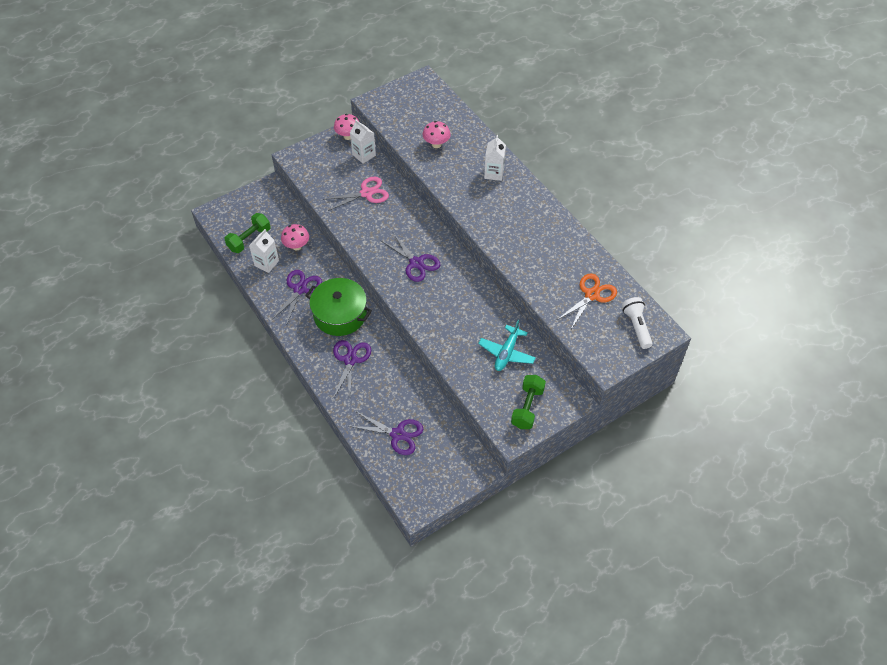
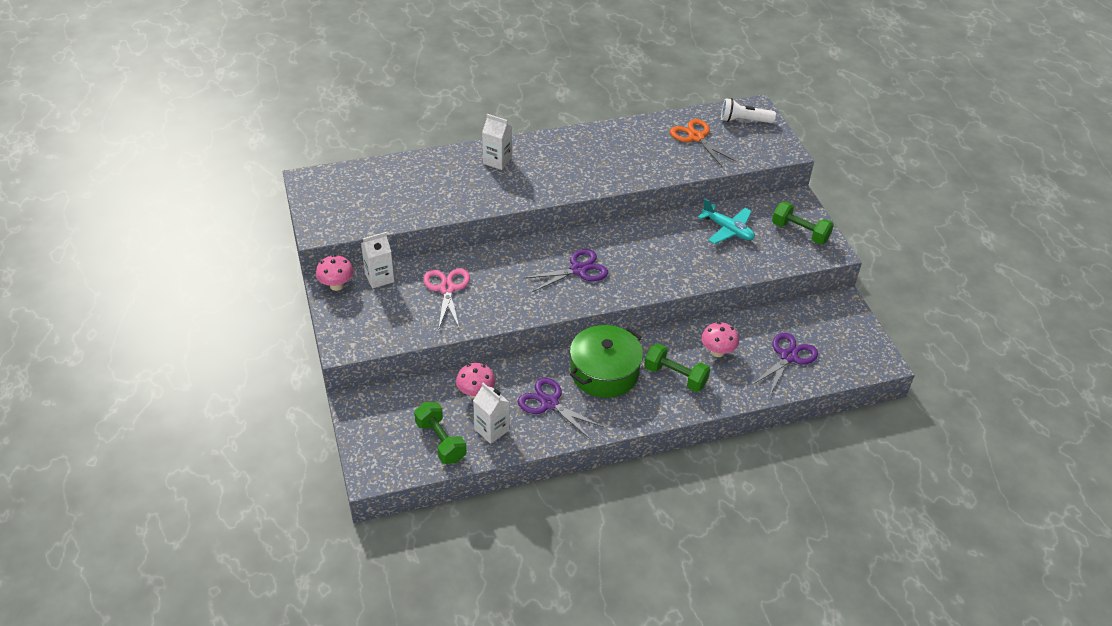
camera: 75 degrees left, 10 degrees down
(350, 360) = (675, 376): purple scissors -> green dumbbell
(436, 144) = (426, 193): pink mushroom -> pink mushroom (717, 352)

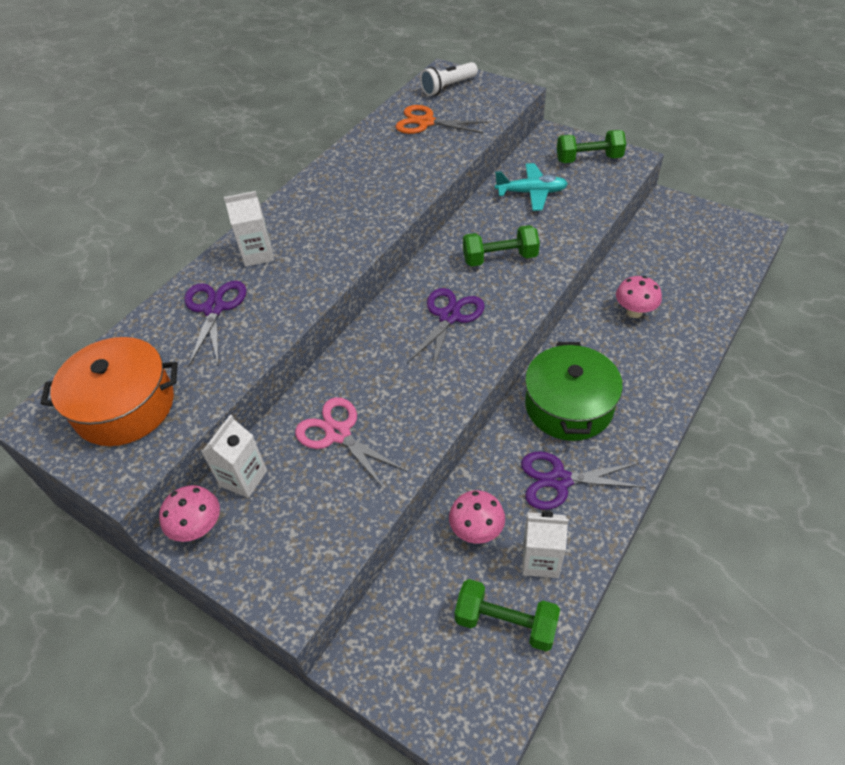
camera: 35 degrees left, 5 degrees up
(351, 199) = (125, 406): none -> orange pot
(675, 376) = (631, 361): green dumbbell -> green dumbbell (500, 258)
(788, 357) = (690, 275): purple scissors -> purple scissors (214, 308)

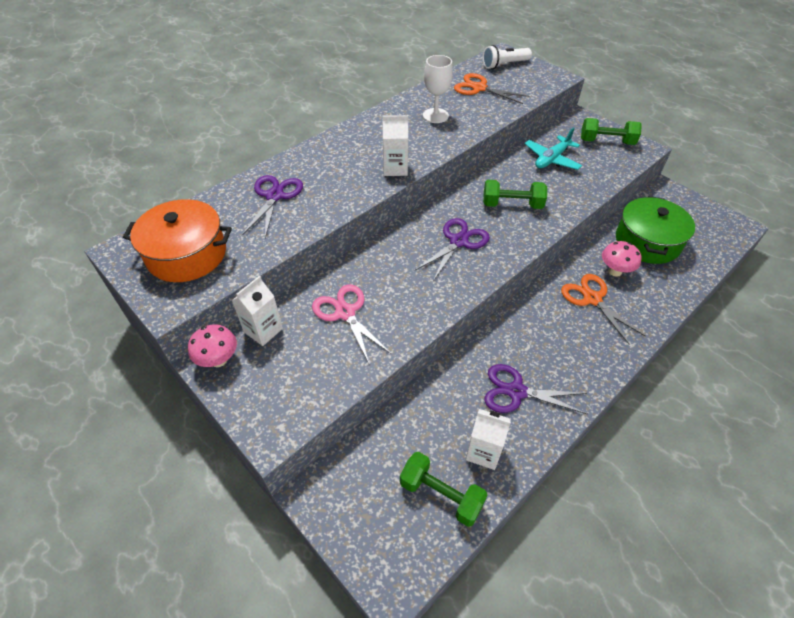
camera: 10 degrees right, 0 degrees up
(258, 254) = (319, 162): white carton -> white carton (395, 168)
(383, 167) = (435, 116): none -> white goblet
(476, 530) = (437, 415): pink mushroom -> none
(531, 193) = (551, 159): turquoise plane -> turquoise plane turned 120 degrees clockwise
(568, 406) = (540, 334): green pot -> green pot (647, 242)
(617, 350) = (592, 299): none -> orange scissors

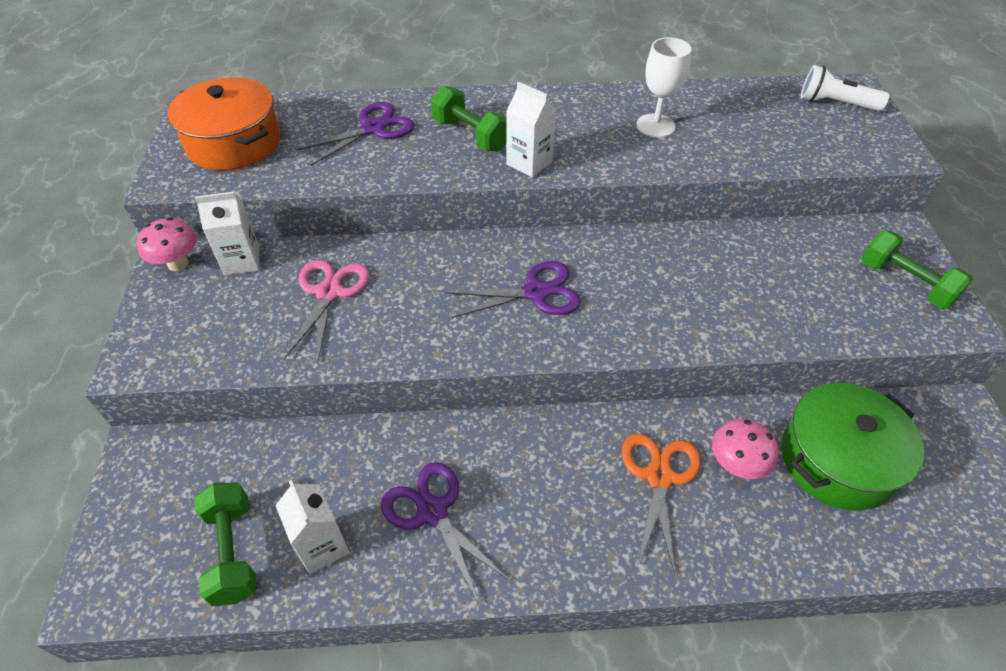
camera: 40 degrees right, 0 degrees up
(479, 88) = (758, 118): orange scissors -> none
(512, 205) = (656, 288): green dumbbell -> green dumbbell (471, 135)
(551, 159) = (785, 262): turquoise plane -> none

